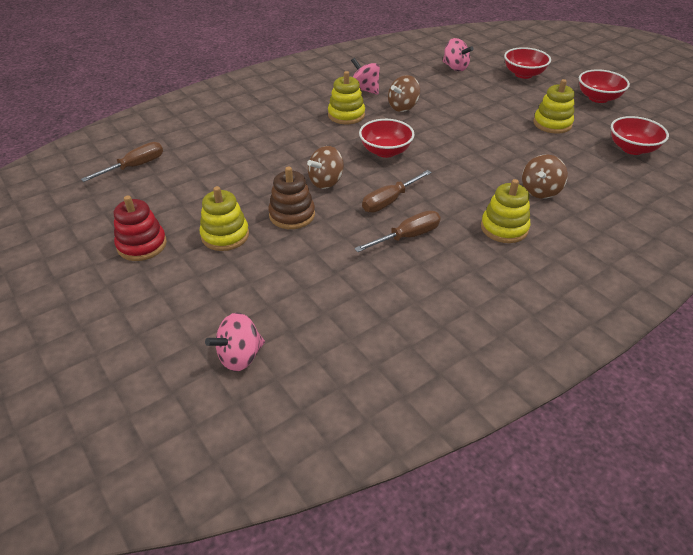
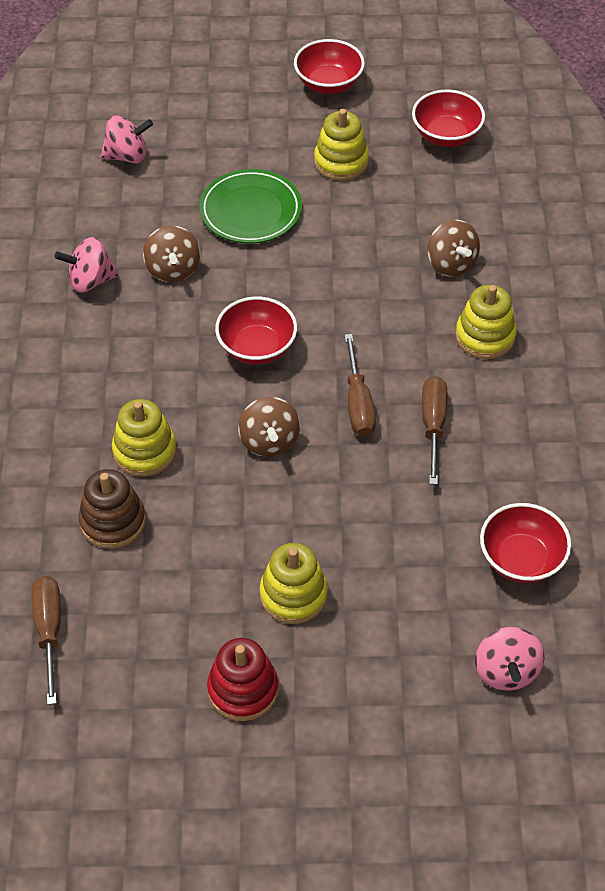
camera: 55 degrees left, 10 degrees up
(292, 215) = (308, 509): brown stacking toy -> brown stacking toy (112, 521)
(346, 115) = (136, 337): yellow stacking toy -> yellow stacking toy (144, 451)
(474, 112) = (250, 211): none -> green plate
(523, 74) = (211, 105): red bowl -> red bowl (521, 559)

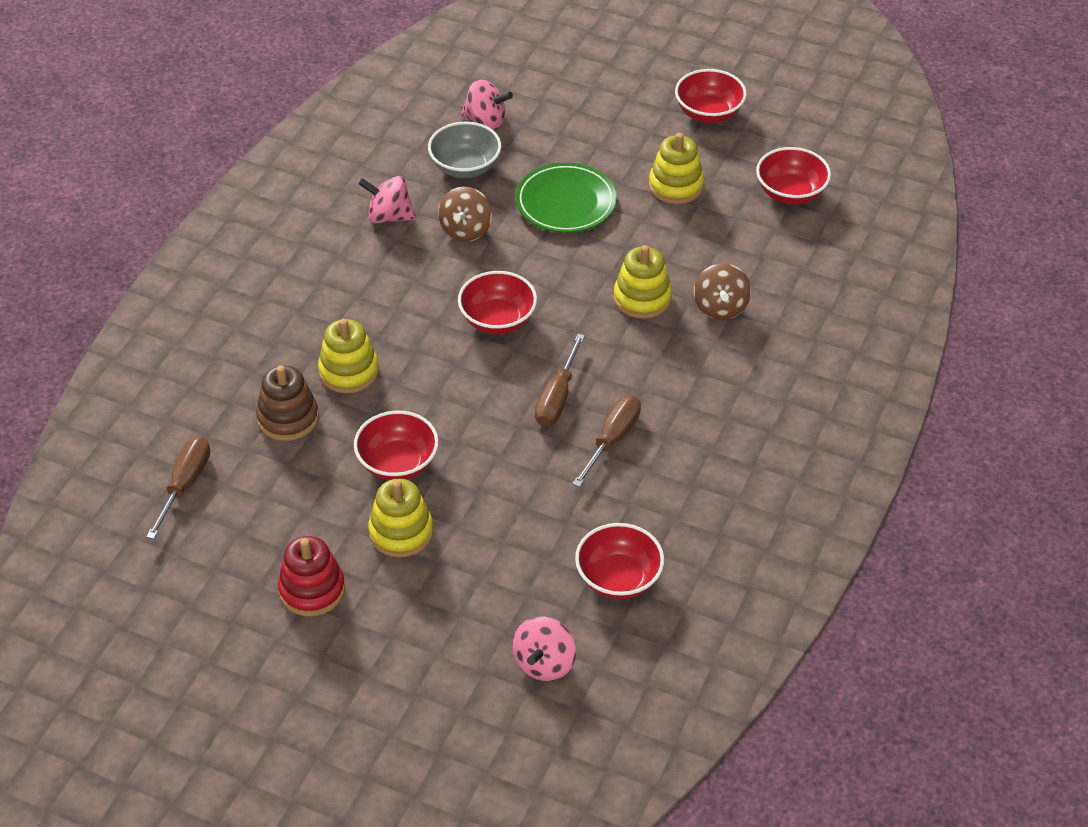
camera: 25 degrees right, 5 degrees down
(135, 207) = (465, 167): none -> grey bowl
(248, 526) = (398, 463): none -> red bowl
(269, 441) = (459, 401): brown spinning top -> none
(485, 336) = (710, 381): yellow stacking toy -> yellow stacking toy (642, 298)

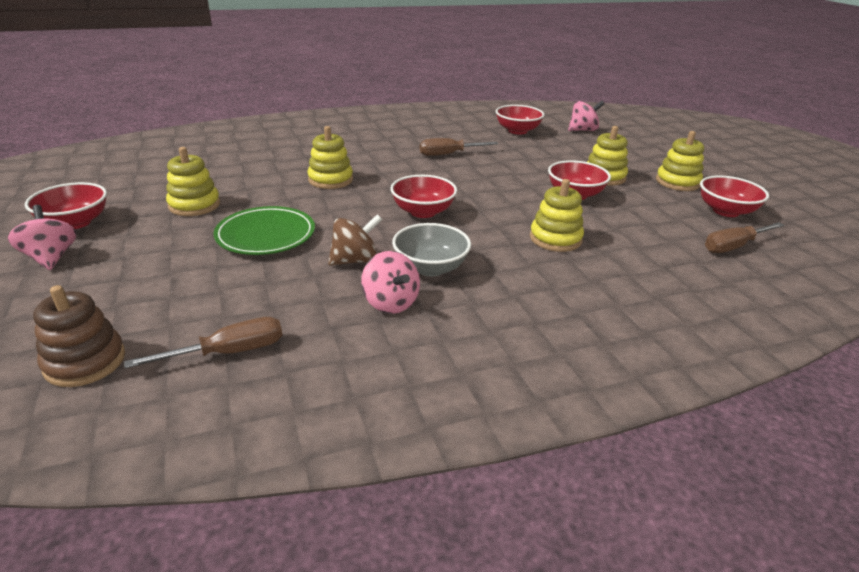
camera: 135 degrees left, 15 degrees down
(288, 418) = (626, 240): brown stacking toy -> brown stacking toy (85, 362)
(312, 590) = (677, 182): red stacking toy -> yellow stacking toy
(465, 167) = (273, 297): grey bowl -> grey bowl (430, 268)
(486, 121) = (185, 320): pink spinning top -> pink spinning top (51, 258)
(557, 397) = (448, 174): brown screwdriver -> brown screwdriver (228, 352)
(720, 307) = (305, 160): brown spinning top -> none
(790, 193) = (161, 171): red bowl -> red bowl (725, 211)

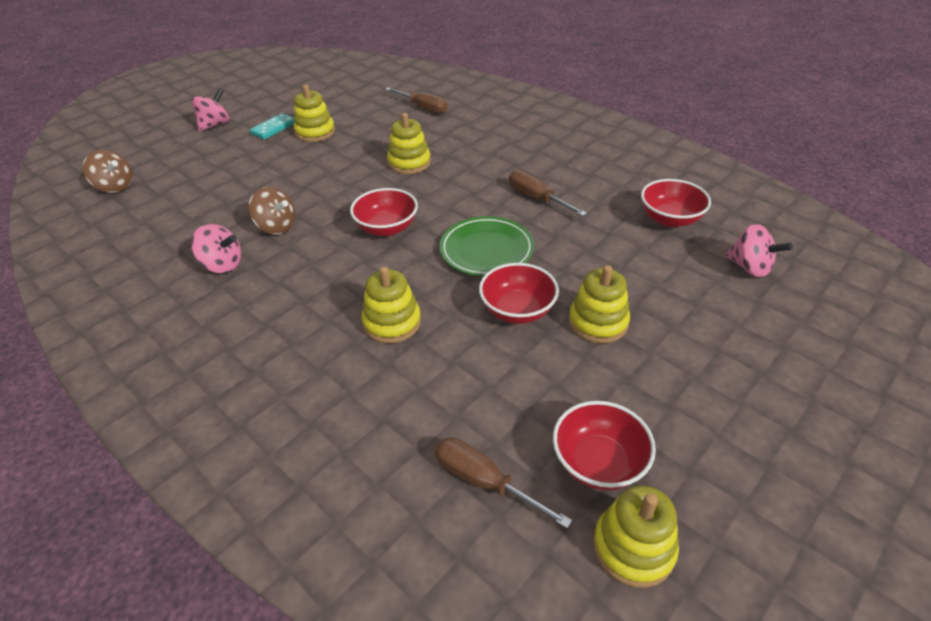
camera: 65 degrees right, 10 degrees up
(75, 223) = (261, 110): red bowl -> none
(85, 362) = (115, 187): brown stacking toy -> brown spinning top
(140, 224) = (274, 128): none -> turquoise domino
(228, 352) = (138, 226): brown screwdriver -> brown screwdriver (423, 108)
(266, 235) = (290, 176): green plate -> green plate (486, 250)
(390, 303) = (222, 265): pink spinning top -> pink spinning top turned 105 degrees counterclockwise
(430, 268) = (286, 266): grey bowl -> none
(677, 182) = (656, 395): yellow stacking toy -> yellow stacking toy (633, 547)

